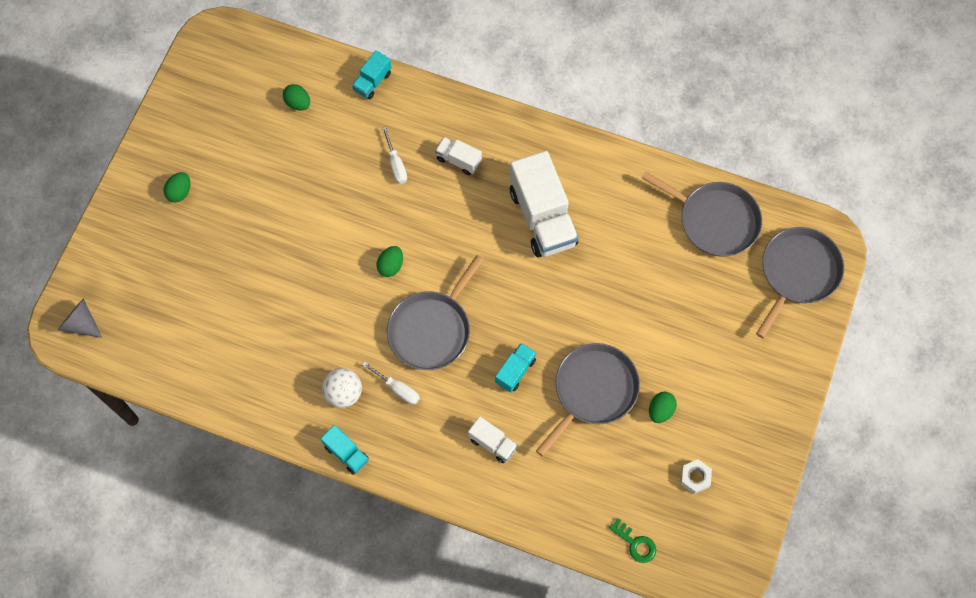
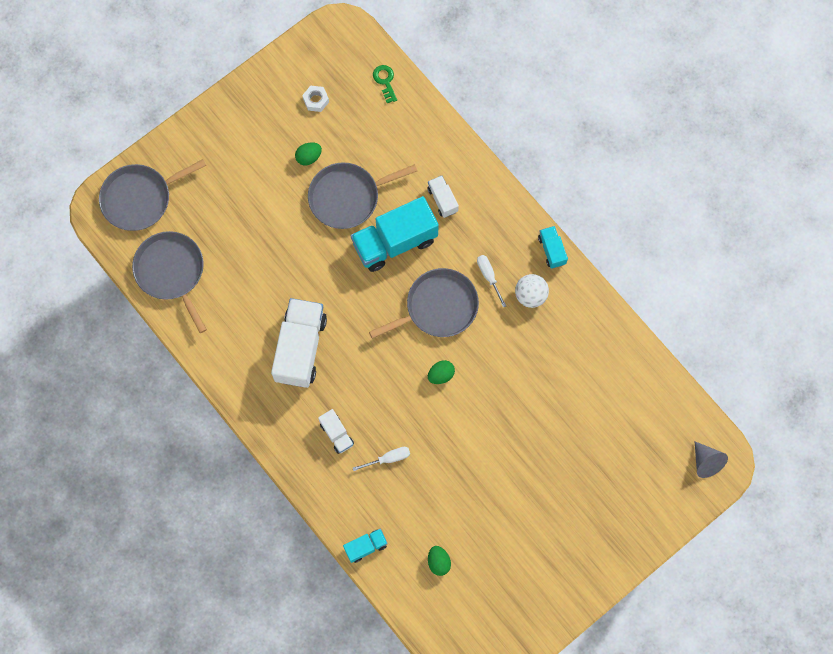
camera: 150 degrees left, 5 degrees up
(180, 192) = (577, 534): green egg -> none
(396, 165) = (389, 458): white screwdriver -> white screwdriver turned 60 degrees clockwise
(515, 371) = (395, 242): turquoise truck -> turquoise truck, size x2.07

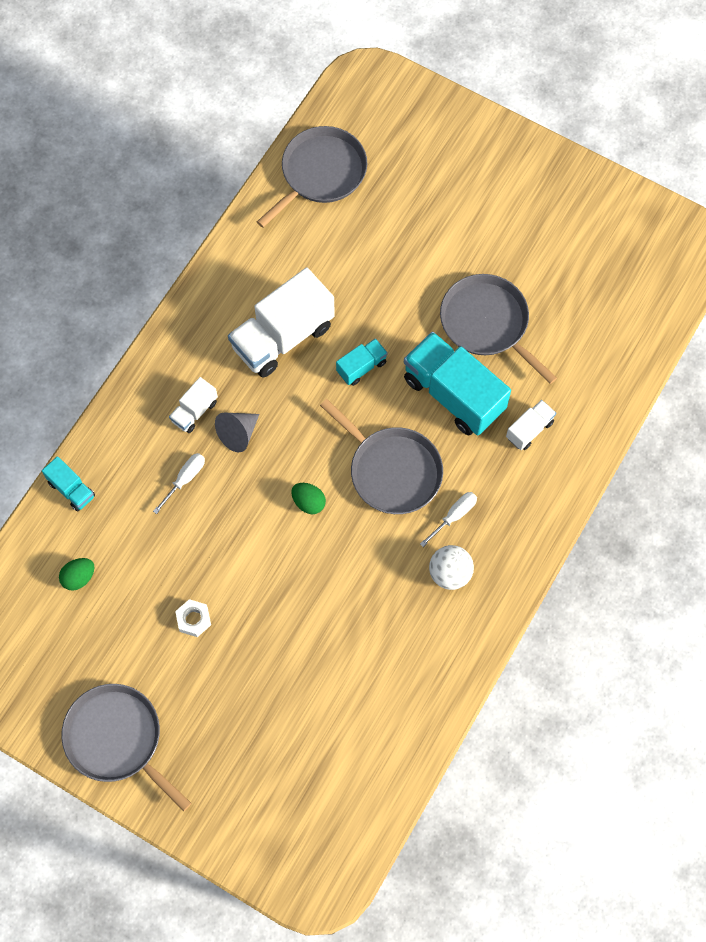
camera: 70 degrees right, 5 degrees down
(140, 198) = (393, 111): grey pan -> grey pan (117, 739)
(300, 348) = (283, 337): white truck -> white truck turned 150 degrees clockwise
(309, 157) = (518, 265): green egg -> none
(316, 100) = (592, 247): white nut -> white nut (194, 619)
(385, 81) = (651, 314): green key -> none
(389, 458) = (185, 479): white screwdriver -> white screwdriver turned 105 degrees counterclockwise
(551, 250) = (518, 579): turquoise truck -> turquoise truck (361, 367)
(706, 462) = (314, 865): grey cone -> grey cone (238, 434)

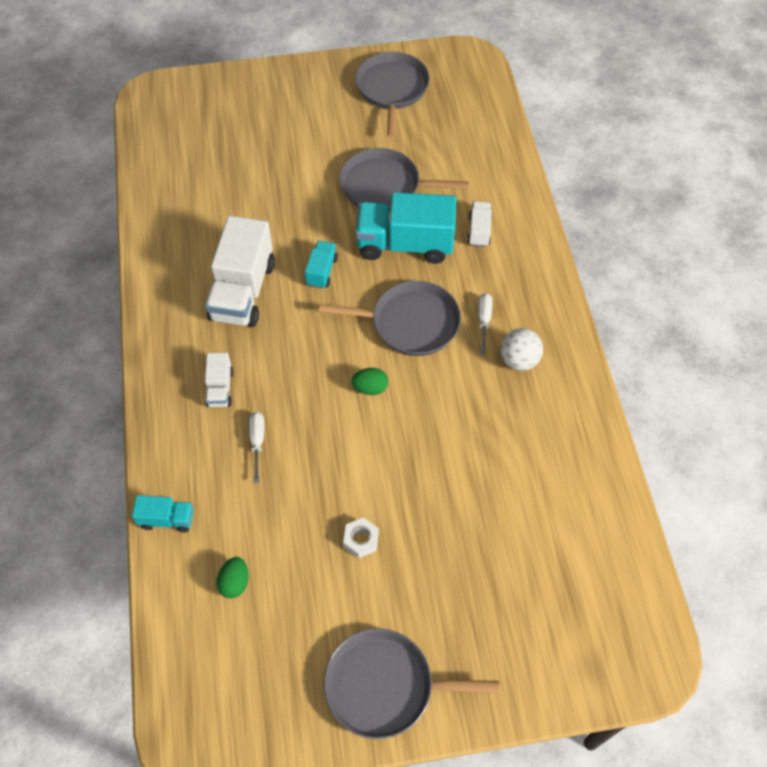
camera: 40 degrees left, 10 degrees down
(238, 434) = (270, 380): grey cone -> none
(320, 173) = (172, 170): grey pan -> grey pan (392, 89)

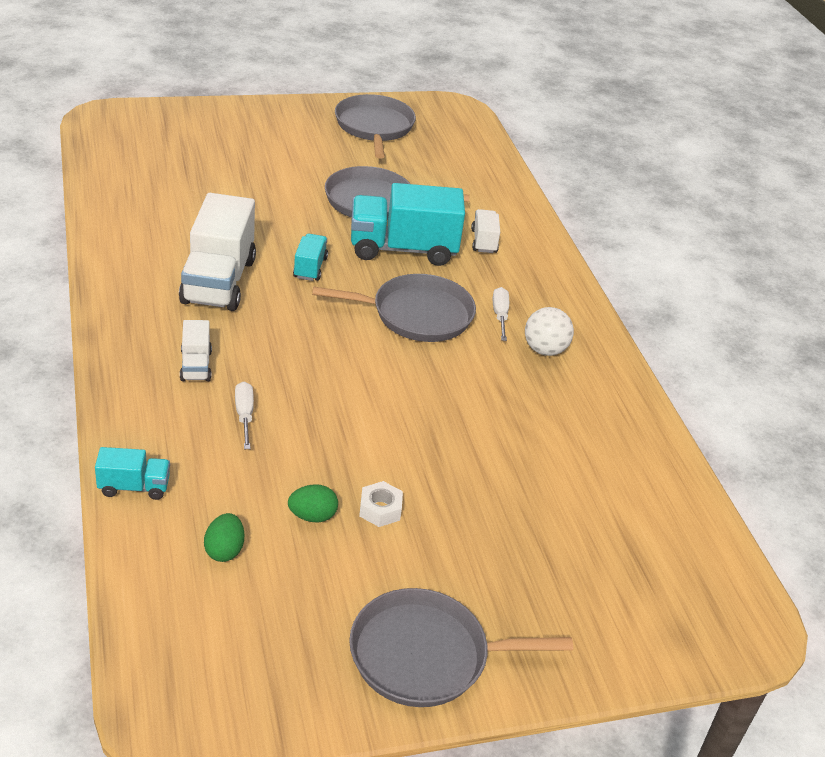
camera: 10 degrees left, 20 degrees down
(370, 388) = (376, 370): green egg -> green egg (312, 516)

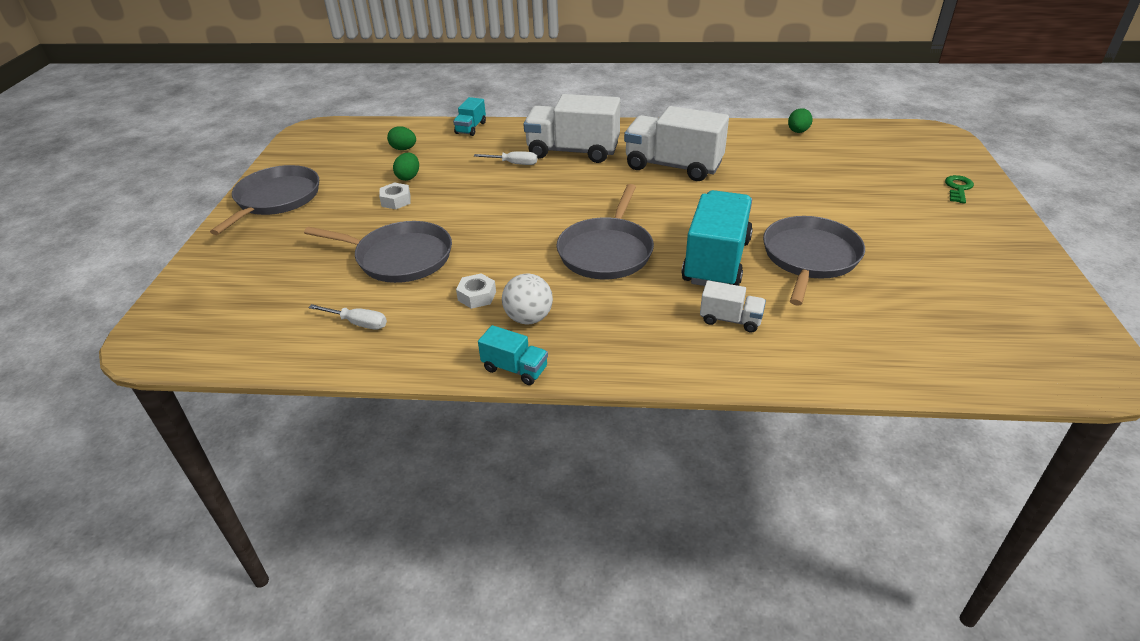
camera: 115 degrees right, 0 degrees up
(108, 196) = (797, 132): none -> green egg
(196, 365) = (573, 151): white truck -> white truck, size x2.07
(223, 121) = (958, 188): none -> green key
(310, 268) = (688, 207): turquoise truck -> turquoise truck (515, 369)
(374, 127) = (992, 284): grey pan -> grey pan (399, 257)
(500, 315) = (592, 301): white screwdriver -> white screwdriver (358, 323)
(532, 389) = (477, 296): none -> white nut

